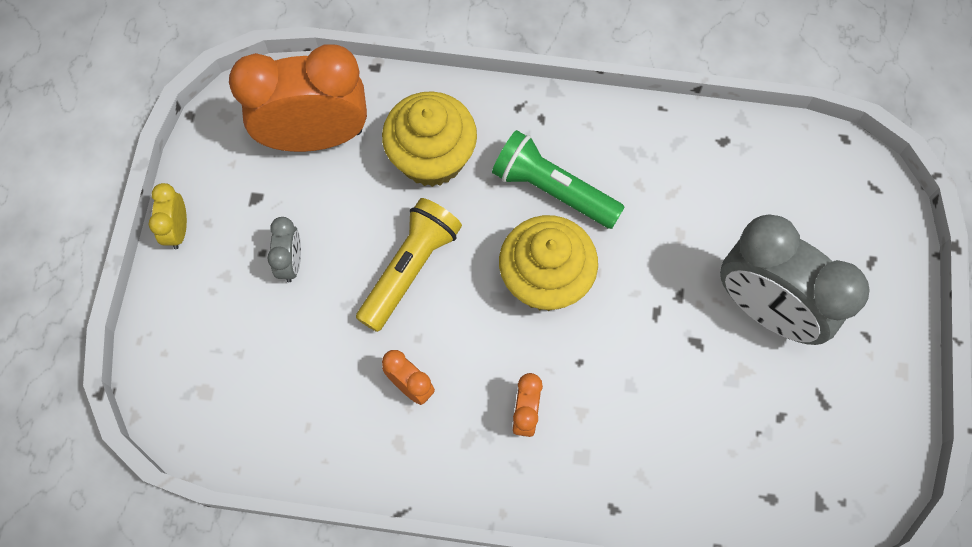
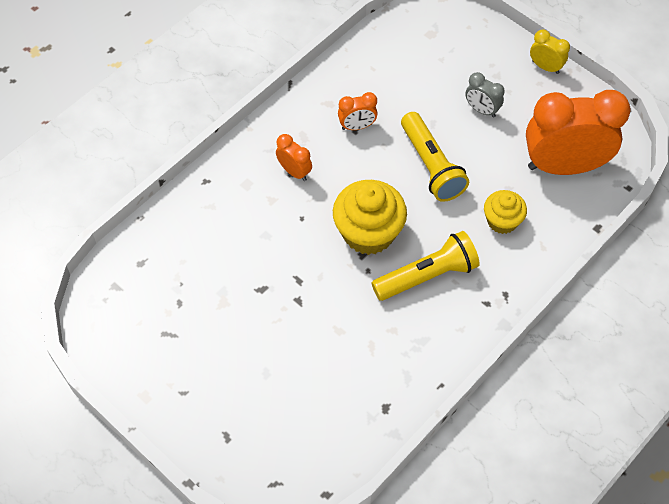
camera: 125 degrees right, 10 degrees down
(315, 137) = (564, 166): orange clock -> orange clock turned 120 degrees counterclockwise
(432, 157) = (502, 221): yellow cupcake -> yellow cupcake, size x0.59
(553, 190) = (427, 276): green flashlight -> yellow flashlight
(766, 309) = (249, 345): grey clock -> none

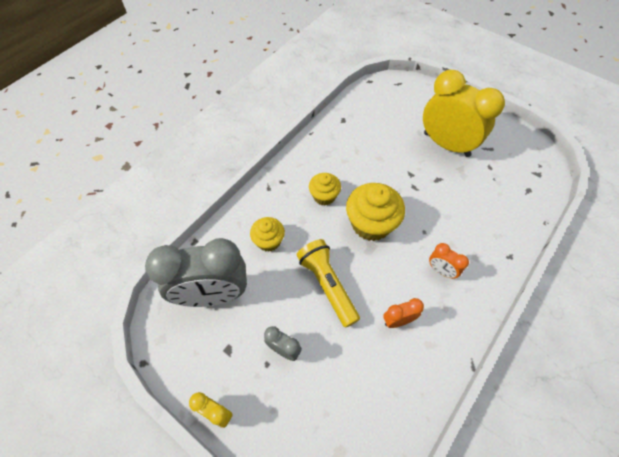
camera: 175 degrees right, 0 degrees up
(230, 346) = (446, 144): none -> yellow clock
(427, 276) = (324, 196): yellow flashlight -> yellow cupcake
(564, 166) = (213, 294): orange clock -> grey clock

